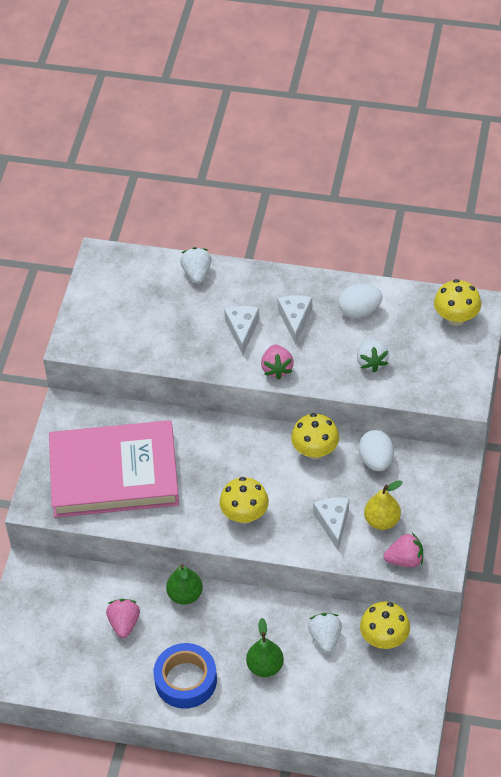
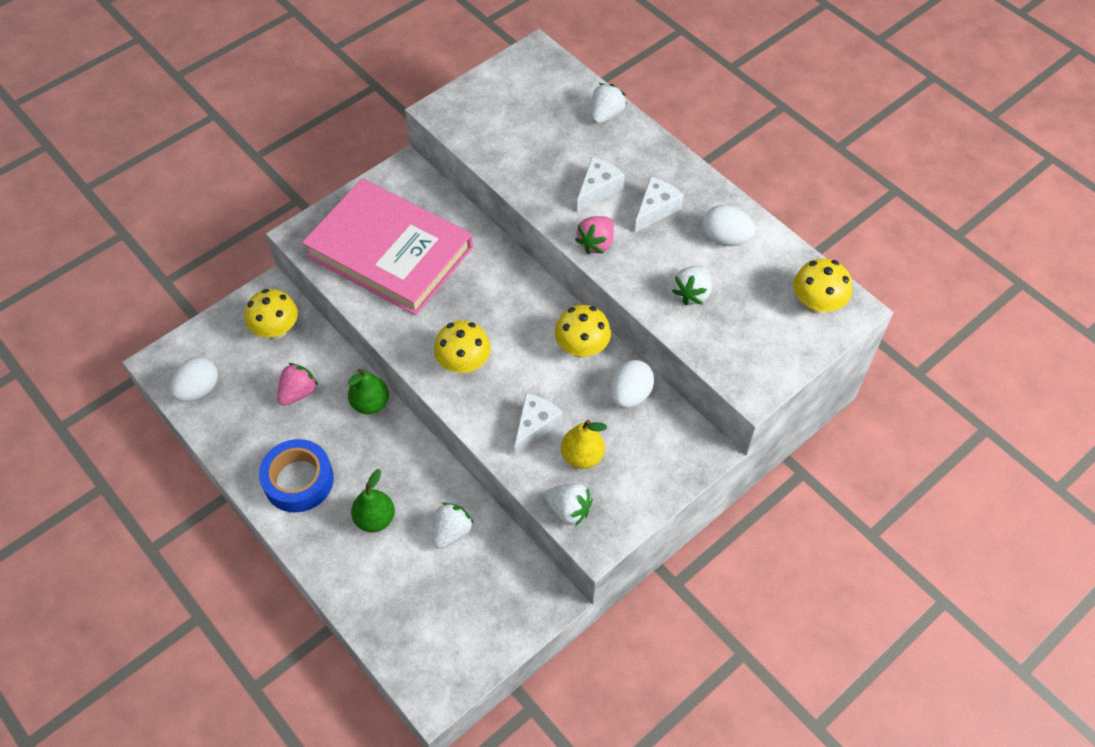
camera: 35 degrees right, 5 degrees up
(46, 672) = (199, 389): none -> white egg
(384, 638) = (503, 572): yellow mushroom -> yellow mushroom (276, 329)
(405, 560) = (569, 510): pink strawberry -> white strawberry

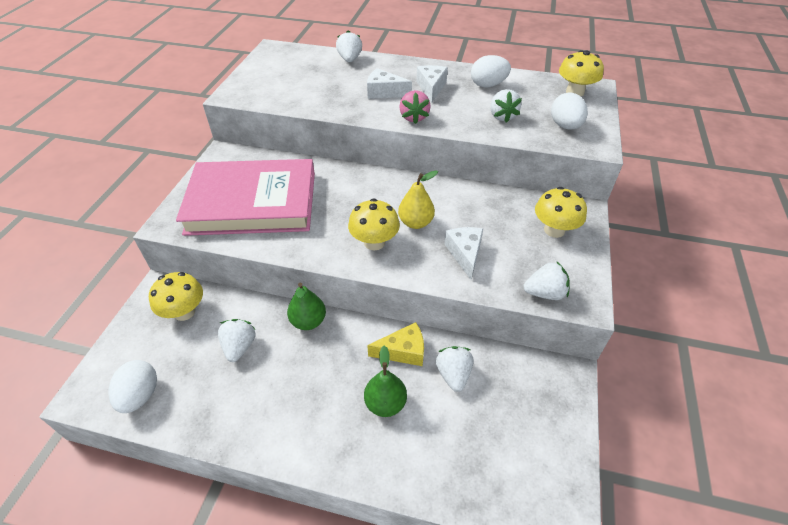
camera: 35 degrees left, 10 degrees down
(298, 392) = (239, 347): pink strawberry -> white strawberry
(298, 480) = (293, 414): blue tape -> none
(427, 483) = (403, 351): none -> yellow cheese
(582, 347) = (446, 194): yellow mushroom -> yellow mushroom (554, 230)
(582, 456) = (516, 255): yellow pear -> yellow pear (416, 223)
(598, 189) = (384, 92): white cheese -> white cheese turned 75 degrees counterclockwise
(630, 395) = (505, 204): white egg -> white egg (565, 126)

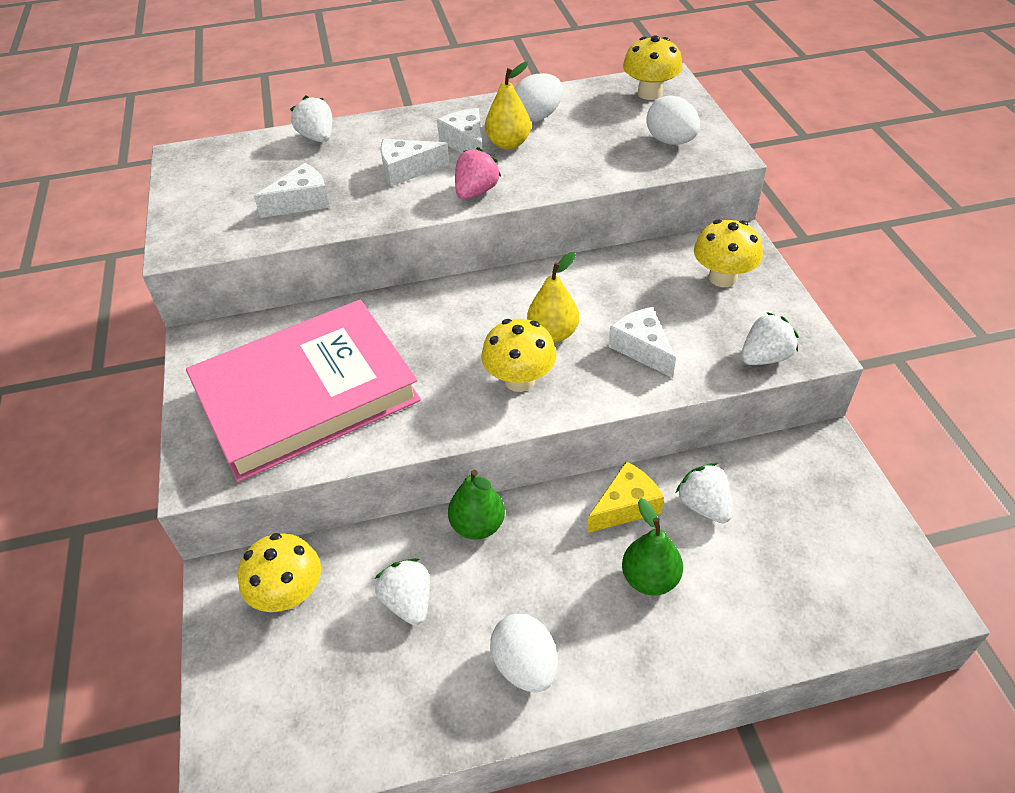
camera: 25 degrees left, 0 degrees up
(140, 395) = (315, 734): white egg -> white egg (525, 666)
(312, 91) = (302, 202): none -> white cheese
(414, 117) = (476, 192): pink strawberry -> pink strawberry turned 120 degrees counterclockwise
(457, 95) = (508, 144): none -> yellow pear
(502, 116) = (587, 153): white strawberry -> none

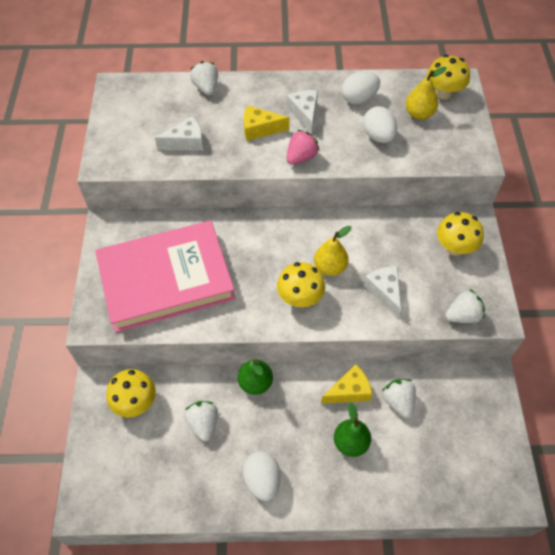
camera: 10 degrees right, 10 degrees up
(407, 170) = (260, 129): white cheese -> yellow cheese
(508, 144) = (333, 119): yellow pear -> yellow pear (419, 114)
(670, 141) = (445, 140): white egg -> white egg (378, 136)

